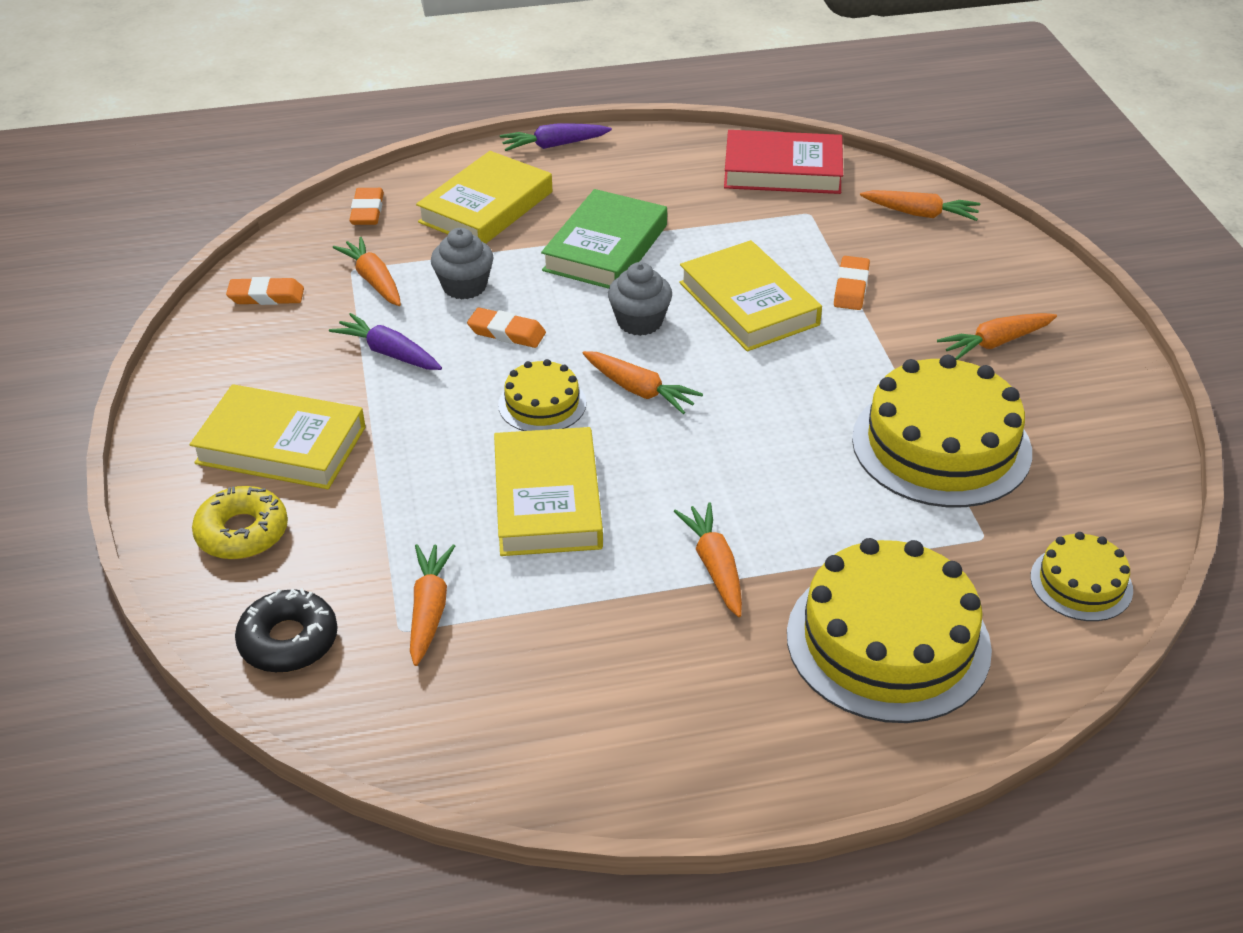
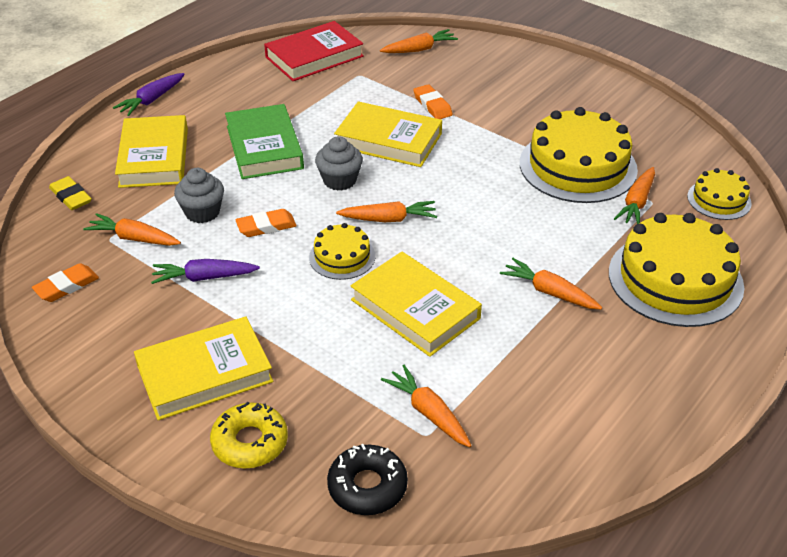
camera: 40 degrees left, 0 degrees up
(367, 211) = (71, 197): orange eraser -> yellow eraser
(995, 343) = (539, 100): orange carrot -> orange carrot (636, 203)

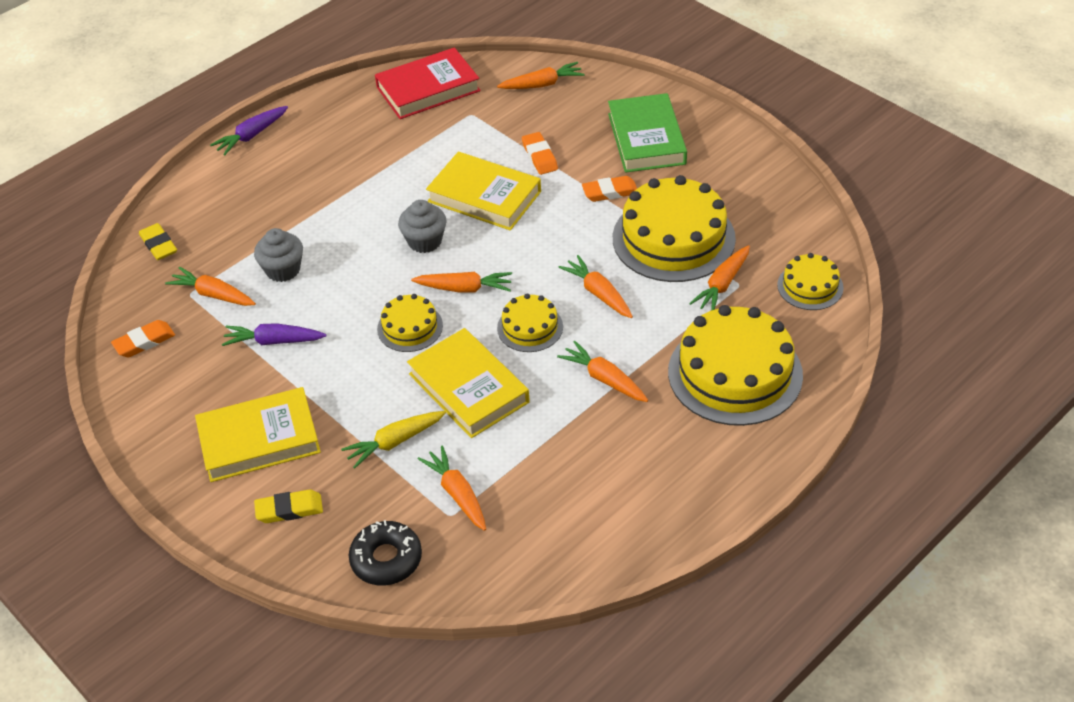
camera: 10 degrees right, 5 degrees up
(154, 157) = (244, 204): yellow book -> none
(250, 442) = (289, 509): yellow donut -> yellow eraser
(264, 147) = (356, 198): green book -> green book (646, 139)
(266, 226) = (342, 289): orange eraser -> orange eraser (610, 192)
(350, 366) = (395, 442): none -> yellow carrot
(462, 250) = (530, 327): none -> yellow cake
(521, 216) = (598, 293): none -> orange carrot

